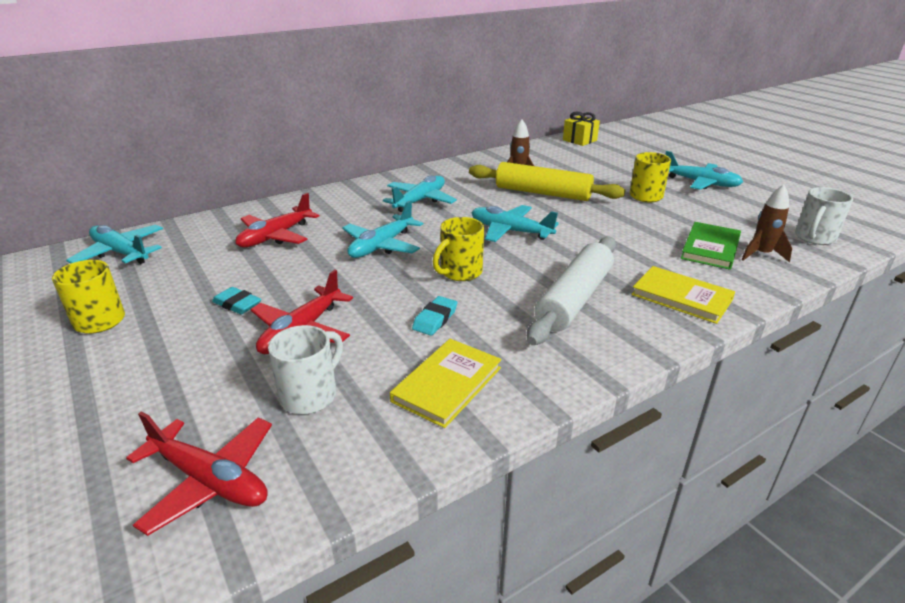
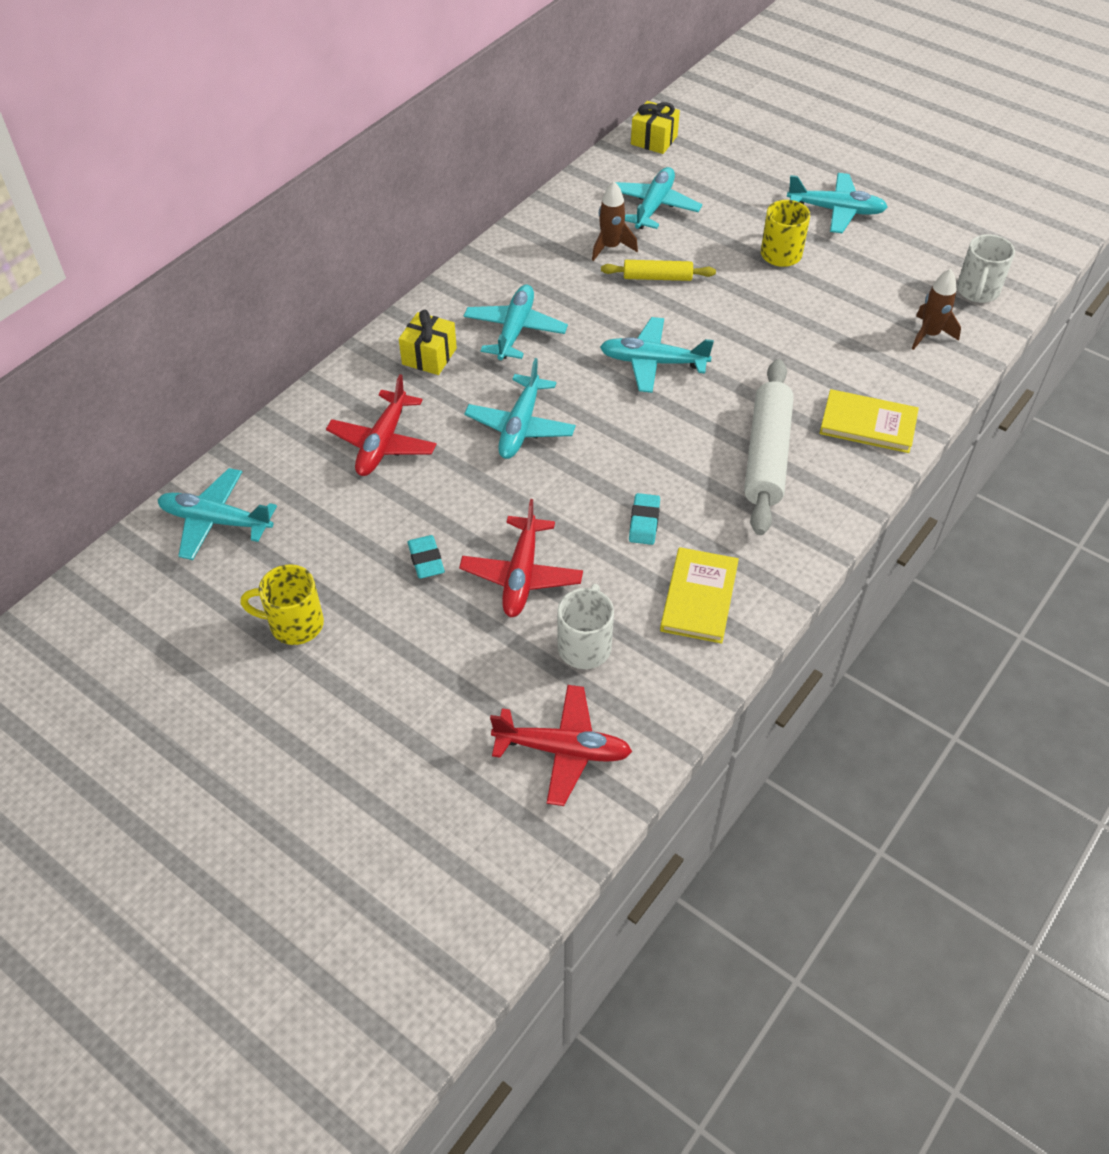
camera: 20 degrees left, 20 degrees up
(237, 304) = (426, 560): turquoise eraser -> turquoise eraser turned 60 degrees clockwise
(350, 203) = (429, 356): none -> yellow gift
(460, 272) = (632, 447): yellow mug -> none
(542, 193) = (657, 277): yellow rolling pin -> yellow rolling pin, size x0.56
(561, 164) = (653, 206): none -> turquoise plane
(710, 248) = (877, 337): green book -> none

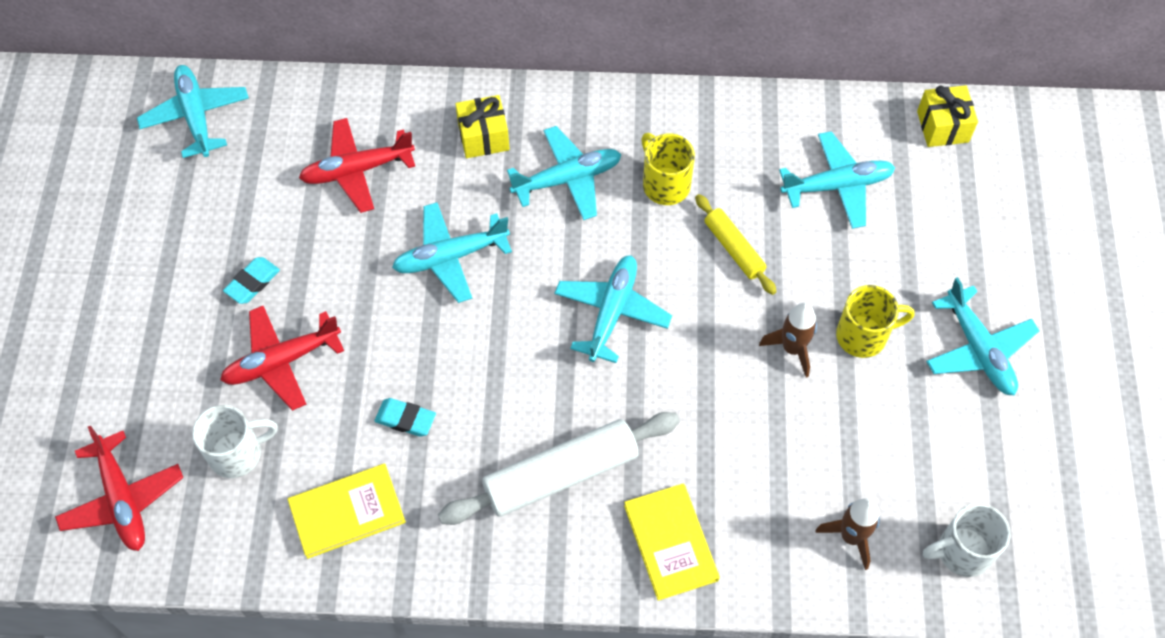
camera: 55 degrees right, 10 degrees up
(294, 624) = (130, 236): yellow mug -> yellow mug (665, 184)
(611, 247) = (744, 186): brown rocket -> brown rocket (792, 349)
(644, 522) = (405, 419): turquoise eraser -> turquoise eraser turned 45 degrees clockwise
(652, 362) = (612, 312): turquoise plane -> turquoise plane turned 45 degrees clockwise

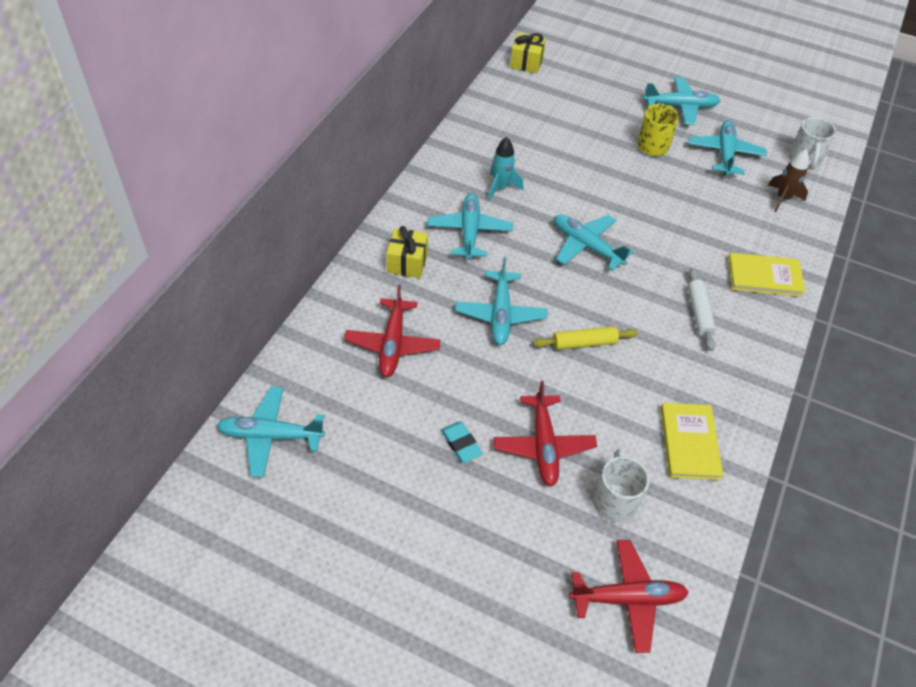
camera: 70 degrees left, 10 degrees down
(405, 419) = (625, 383): turquoise eraser -> none
(561, 475) = (699, 313): white rolling pin -> white rolling pin, size x0.56
(665, 184) = (501, 187): yellow mug -> turquoise rocket
(734, 249) = (566, 175): yellow rolling pin -> yellow rolling pin (584, 343)
(792, 349) = (649, 176): brown rocket -> none
(837, 186) = (544, 116): turquoise plane -> turquoise plane (725, 153)

